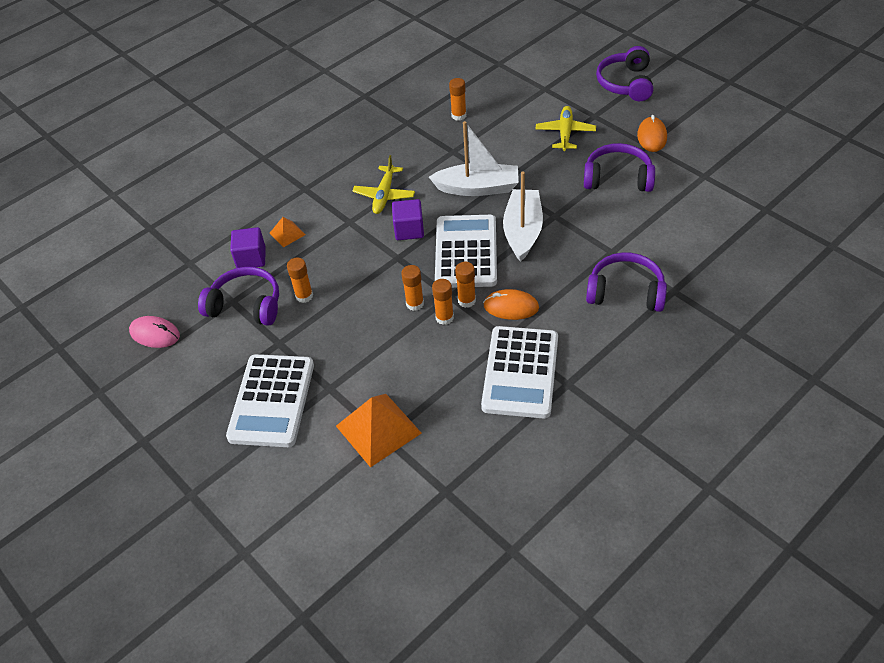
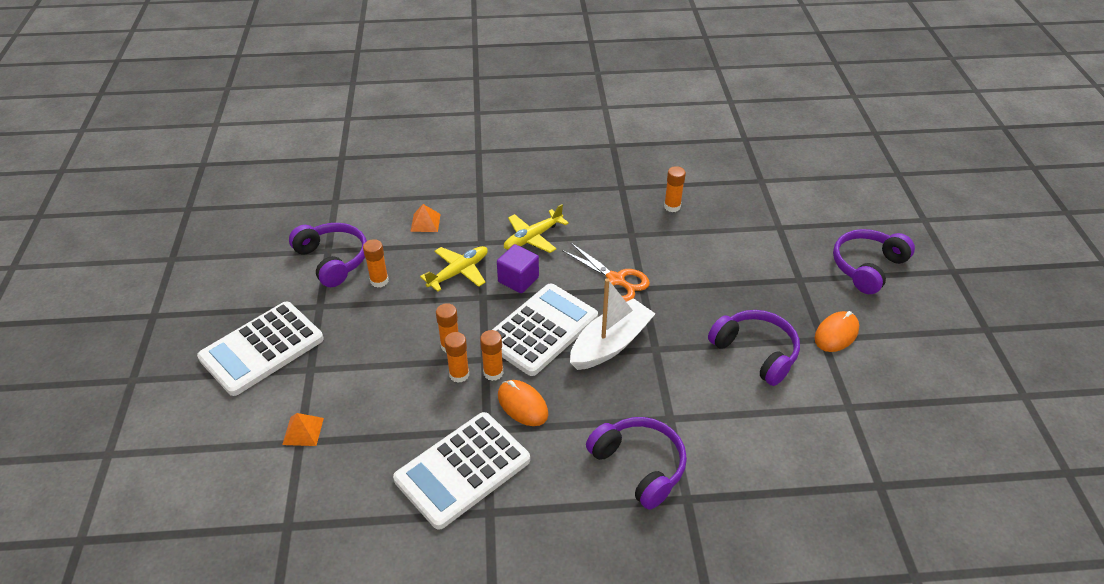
camera: 35 degrees right, 5 degrees down
(155, 334) = (252, 240): pink mouse -> none
(251, 258) = (379, 225): purple cube -> none
(378, 429) = (303, 431): orange pyramid -> orange pyramid, size x0.51
(477, 188) = (615, 280): white boat -> orange scissors
(565, 133) = (752, 279): yellow plane -> yellow plane (458, 272)

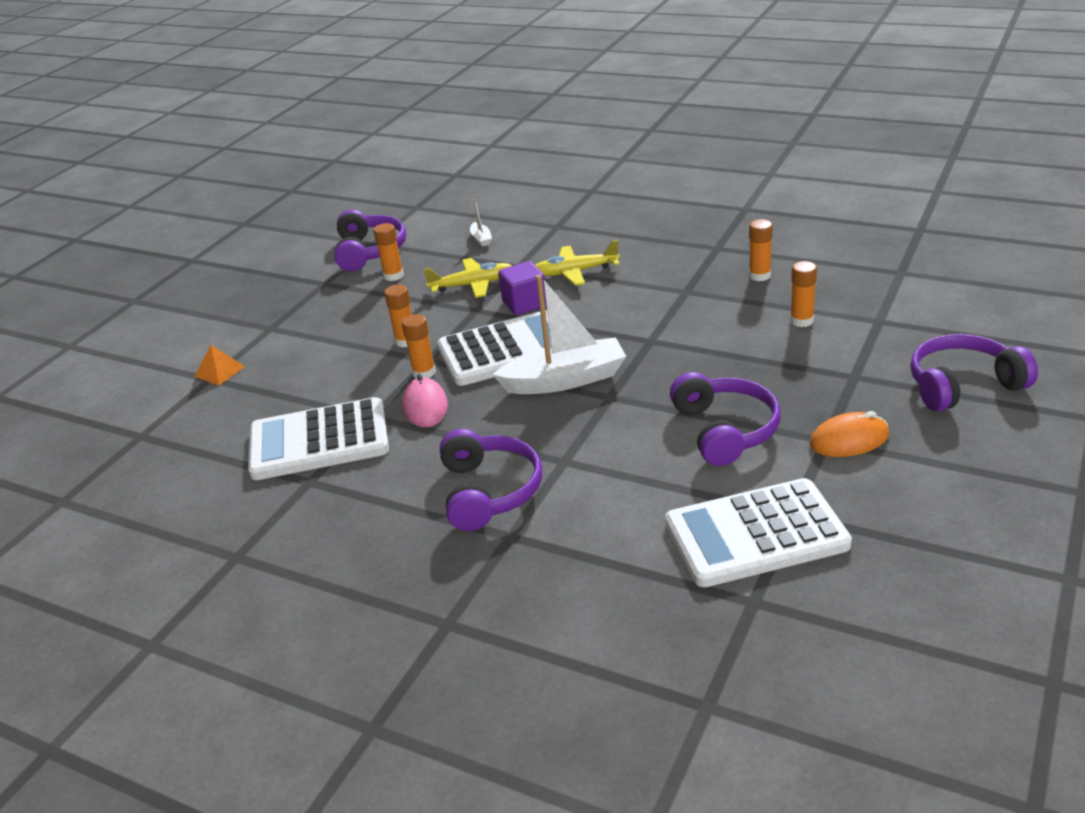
camera: 35 degrees right, 10 degrees down
(262, 348) = (247, 303): white calculator -> white calculator (755, 534)
(425, 222) = (481, 239): orange pyramid -> white boat
(459, 374) = (391, 366): orange glue stick -> orange glue stick (802, 321)
(522, 405) = (425, 406): orange mouse -> pink mouse
(615, 280) = (627, 326): orange scissors -> none

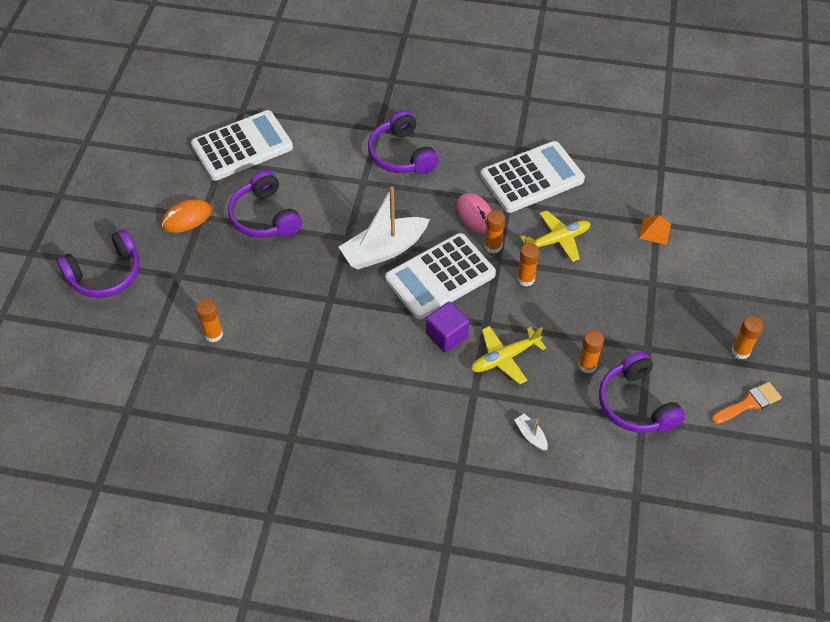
camera: 160 degrees right, 20 degrees up
(269, 247) = (749, 403): none -> orange brush
(575, 272) = (416, 385): yellow plane -> yellow plane (557, 240)
(759, 276) = (249, 394): orange glue stick -> orange glue stick (740, 351)

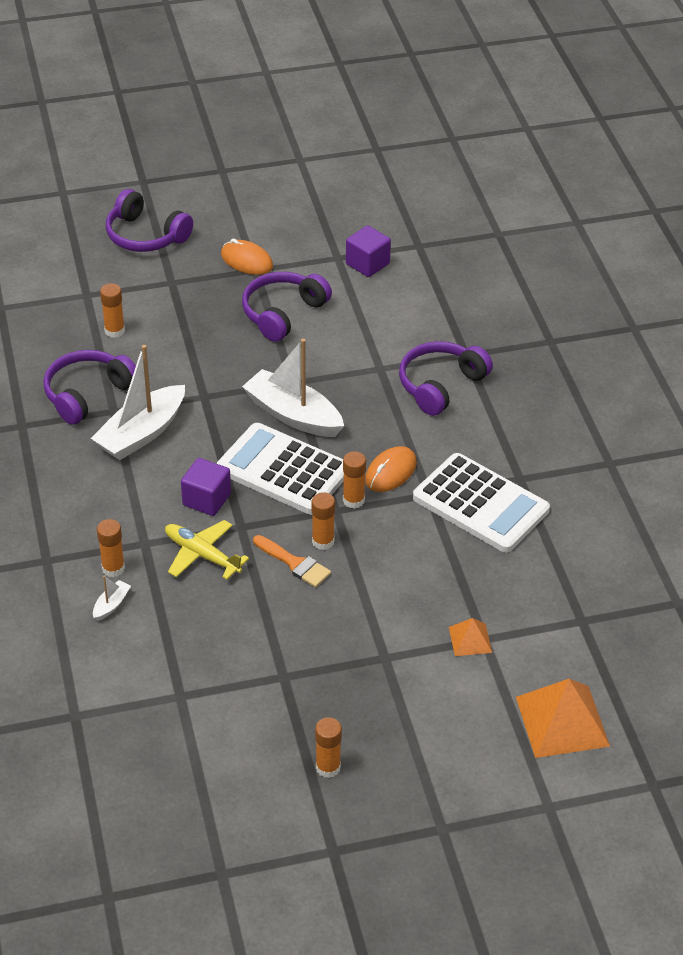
camera: 65 degrees right, 10 degrees down
(242, 146) = (367, 264): white calculator -> purple cube
(349, 354) = (142, 433): none -> white boat
(475, 215) = (390, 472): pink mouse -> orange mouse
(557, 240) = (397, 553): yellow plane -> none
(587, 365) = (229, 628): orange glue stick -> orange glue stick (113, 568)
(636, 404) = (198, 685): purple headphones -> purple headphones (88, 394)
(743, 211) = (562, 721): none -> orange pyramid
(749, 403) = (253, 792): orange brush -> orange brush (295, 563)

